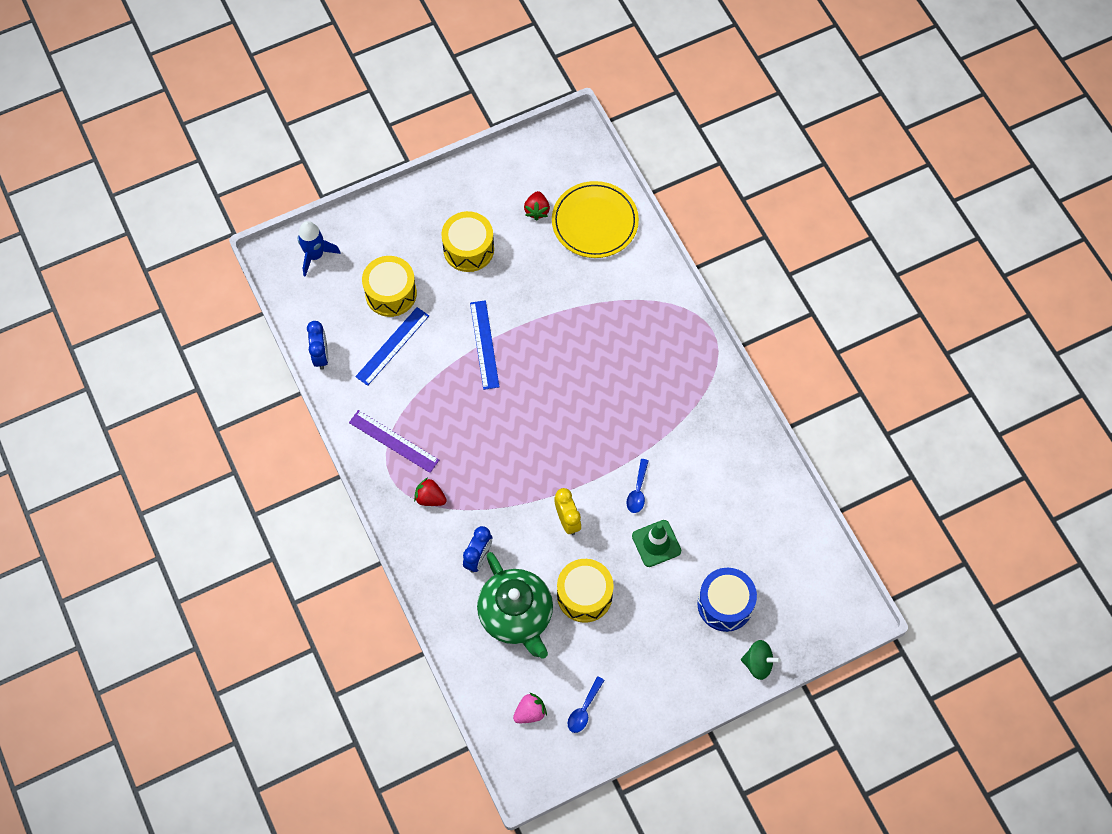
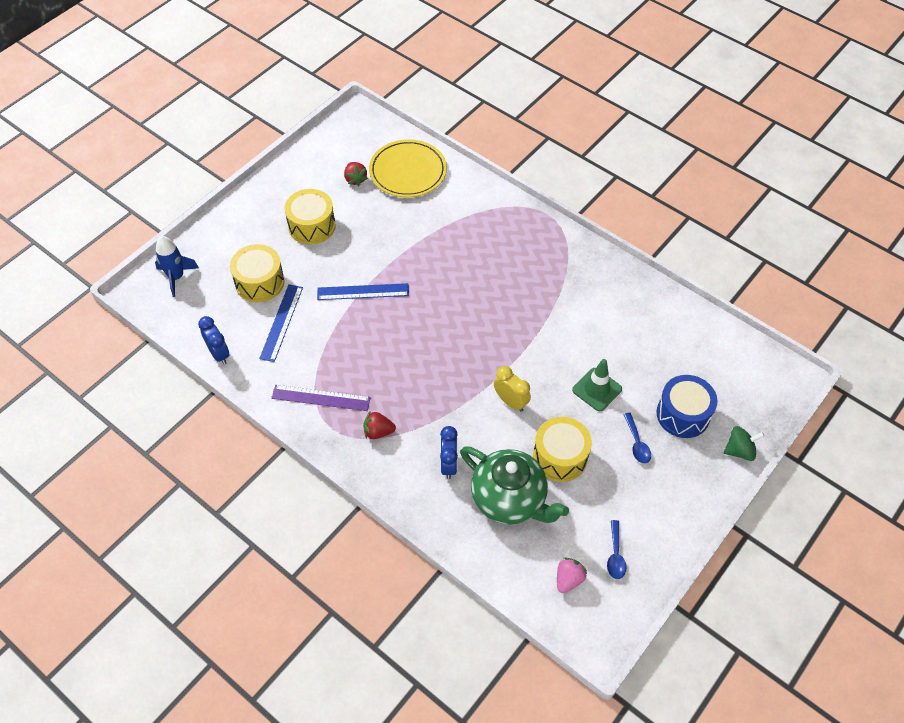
camera: 25 degrees left, 10 degrees down
(484, 344) = (363, 292): blue ruler -> blue ruler turned 60 degrees counterclockwise
(638, 491) = (557, 355): blue spoon -> blue spoon (637, 443)

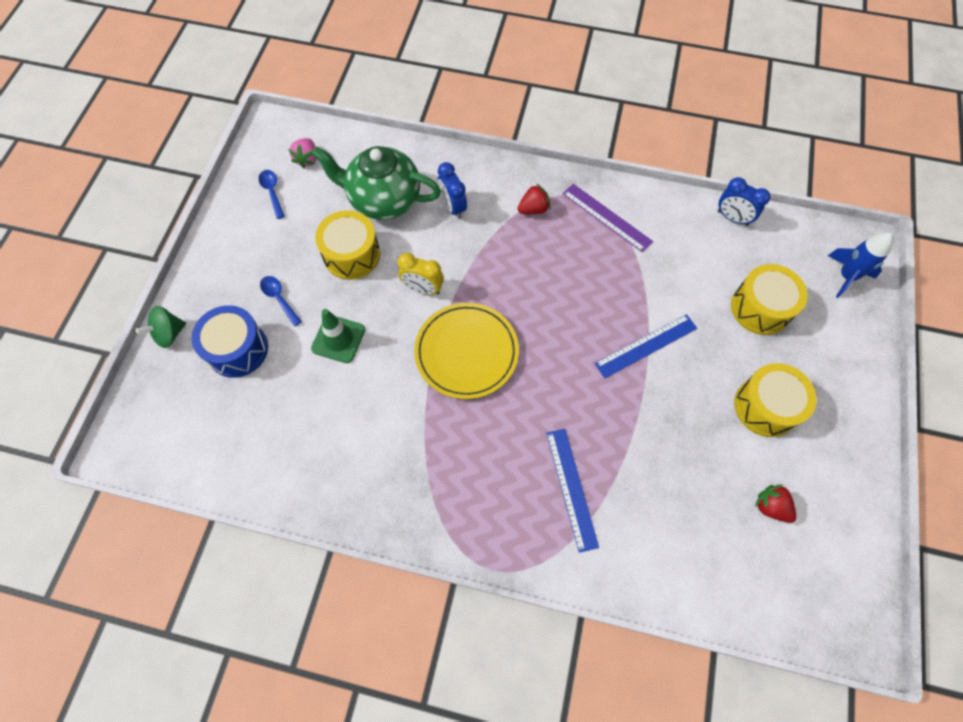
camera: 155 degrees right, 10 degrees up
(281, 322) = (701, 274): blue ruler -> blue ruler (571, 488)
(321, 398) = (606, 217): purple ruler -> purple ruler turned 60 degrees clockwise
(408, 171) = (715, 556): yellow plate -> yellow plate (466, 352)

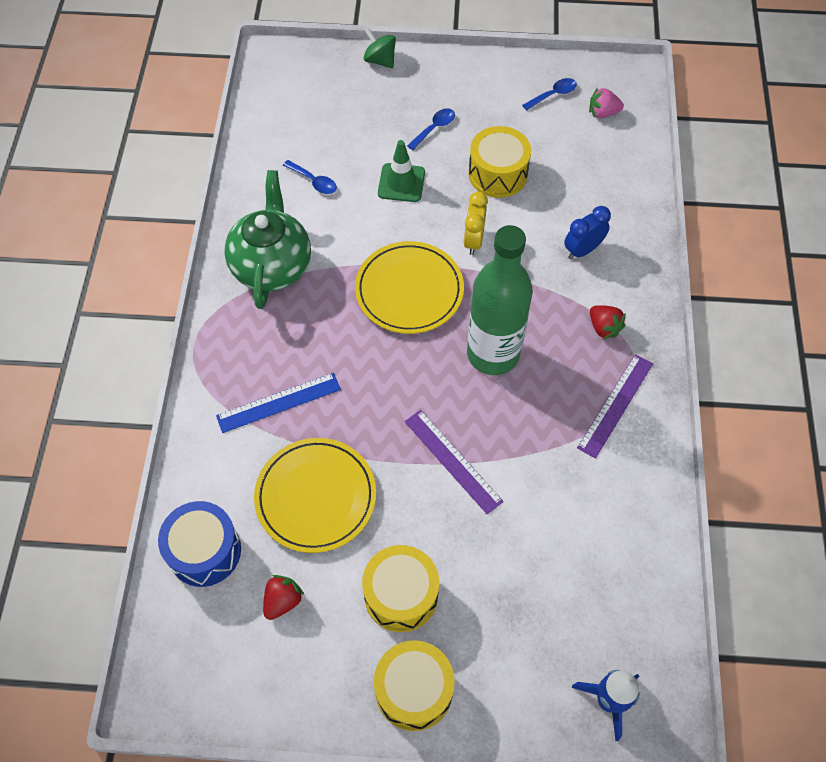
camera: 80 degrees right, 5 degrees down
(237, 349) = (375, 111): blue drum -> blue drum (204, 551)
(312, 422) = (314, 181): none -> blue spoon
(383, 200) = (572, 187): green teapot -> green teapot (272, 265)
(546, 295) = (493, 354): none -> green bottle
(646, 346) = (453, 461): blue ruler -> purple ruler
(672, 465) = (316, 497): none -> yellow plate
(732, 218) = (659, 551): blue clock -> none
(760, 308) = (532, 588): yellow drum -> yellow drum (414, 690)

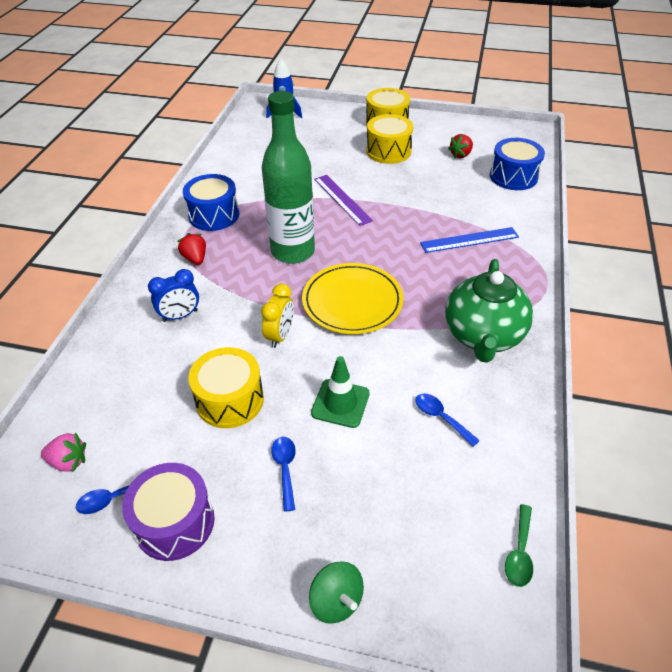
camera: 170 degrees left, 15 degrees down
(260, 98) = (519, 552): none -> green spoon
(316, 497) = (440, 192): yellow plate -> none
(434, 128) = (285, 469): blue spoon -> blue spoon turned 120 degrees clockwise
(502, 86) = (175, 522): none -> purple drum
(615, 405) = (214, 215): purple ruler -> blue drum

